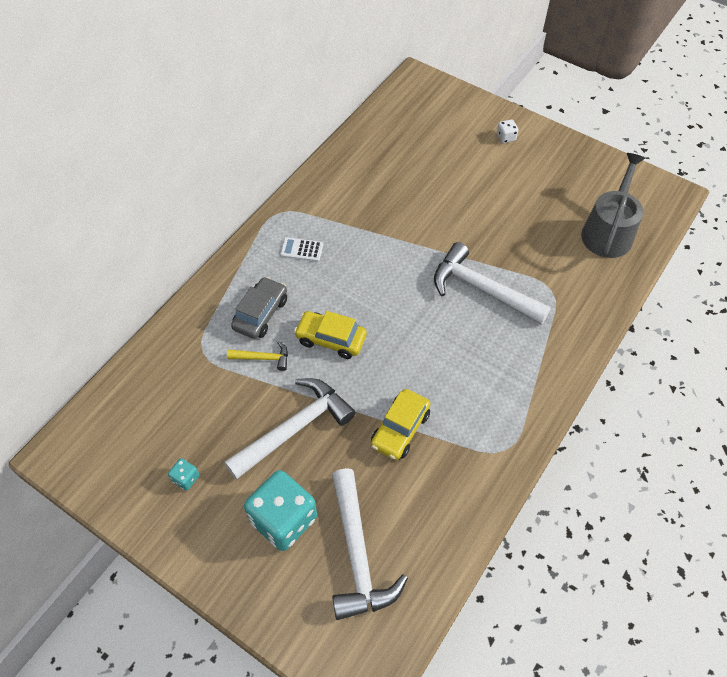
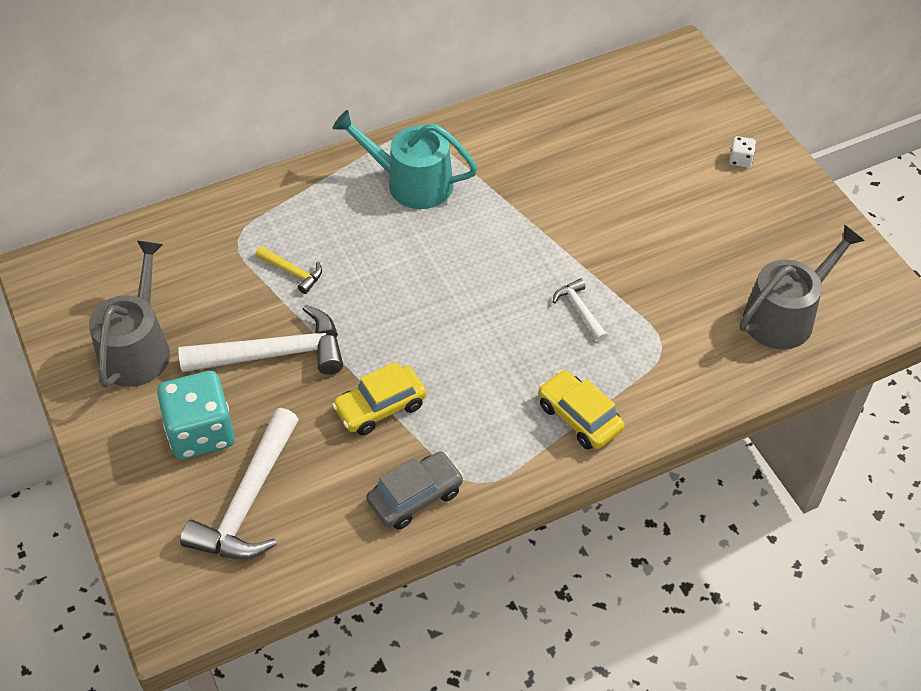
camera: 30 degrees right, 5 degrees down
(186, 478) = (137, 348): turquoise dice -> grey watering can
(260, 313) = (322, 228): grey car -> grey car (415, 496)
(302, 250) = (411, 183): white calculator -> turquoise watering can
(331, 339) = (375, 286): yellow car -> yellow car (579, 417)
(482, 289) = (580, 310): white hammer -> white hammer, size x0.48

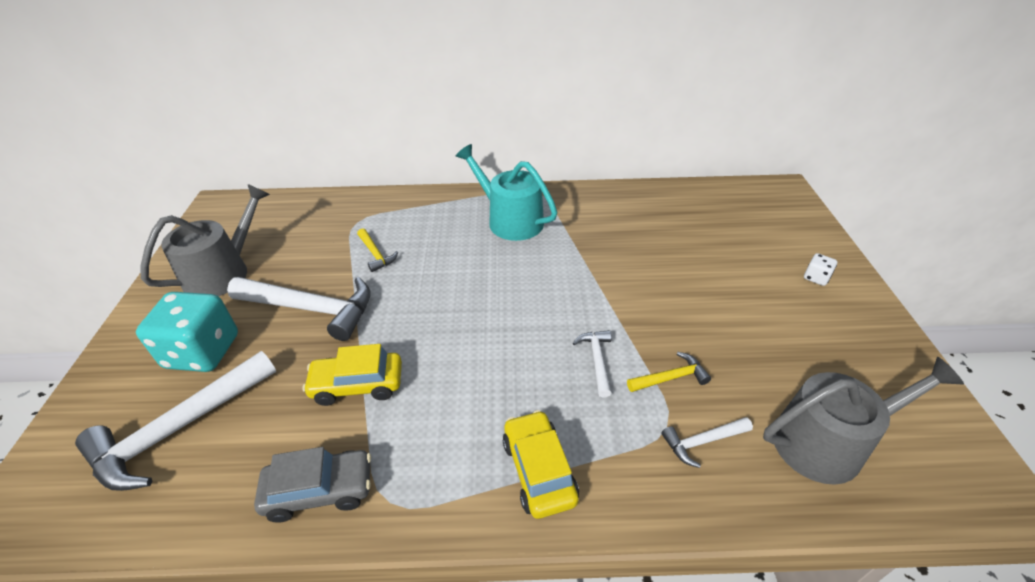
camera: 25 degrees right, 10 degrees down
(649, 304) = (670, 377): none -> yellow hammer
(694, 349) = (702, 442): none -> white hammer

